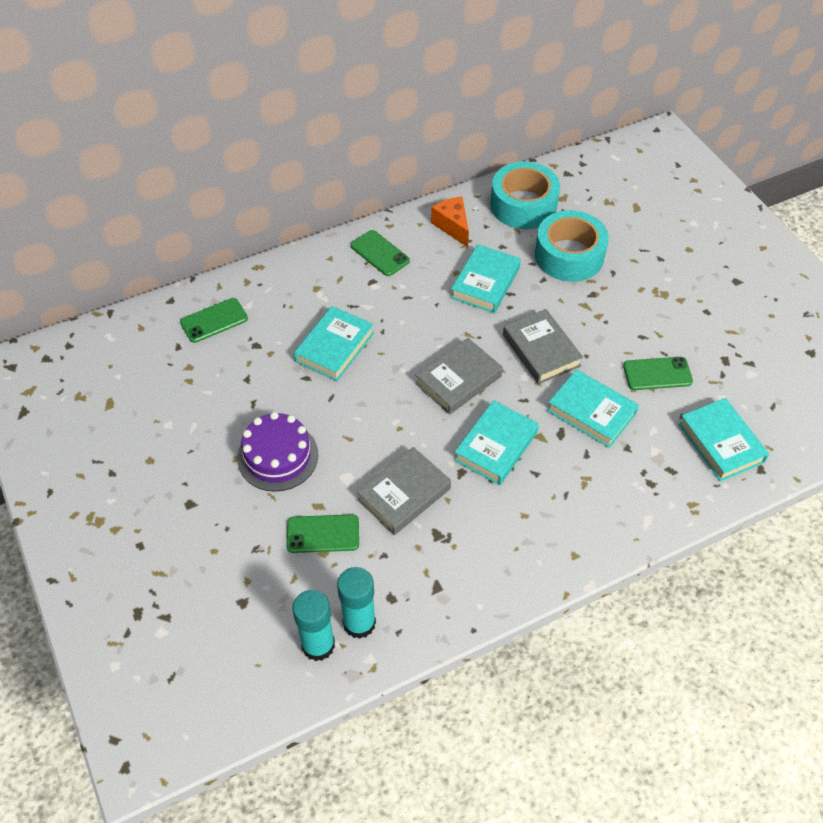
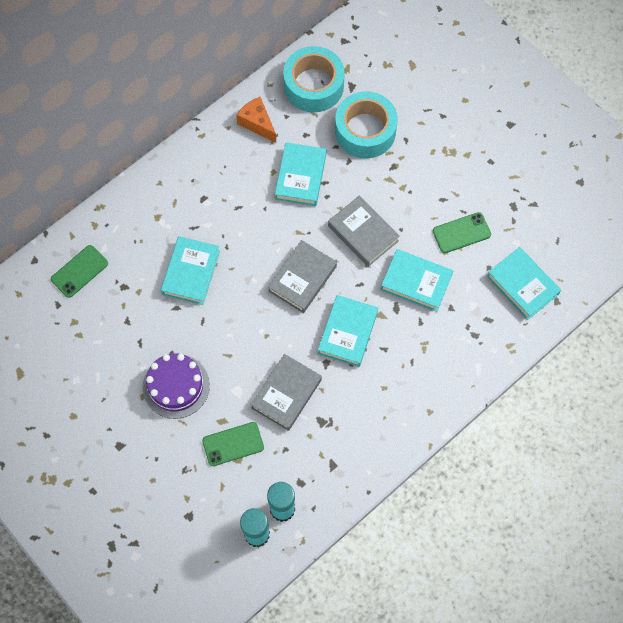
camera: 15 degrees left, 15 degrees up
(380, 253) = (201, 167): green phone -> none

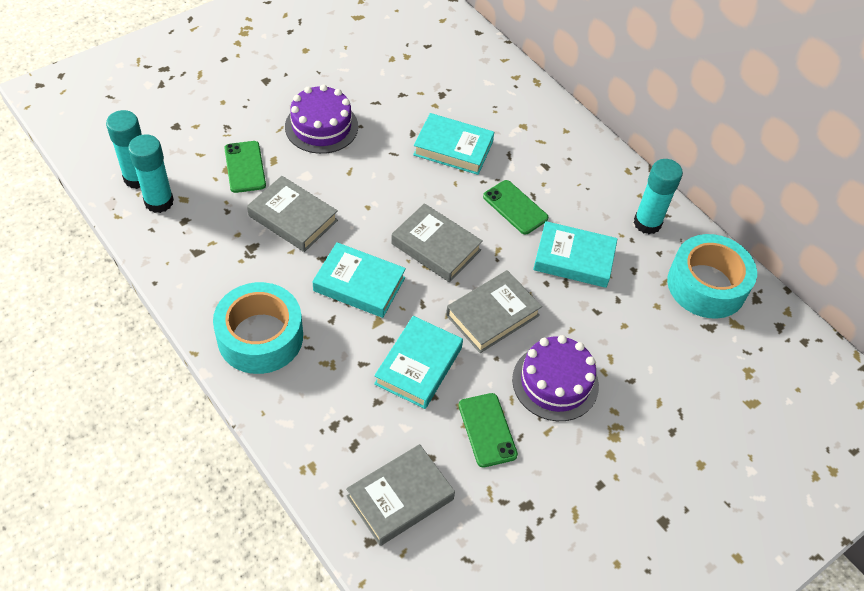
camera: 90 degrees right, 15 degrees down
(79, 271) = (463, 63): green phone -> green phone (515, 207)
(257, 123) = (647, 223): orange cheese -> turquoise glue stick
(365, 131) = (642, 334): turquoise tape -> turquoise tape (260, 337)
(415, 189) = (555, 382): none -> purple cake
(522, 285) = (400, 497): turquoise book -> grey book

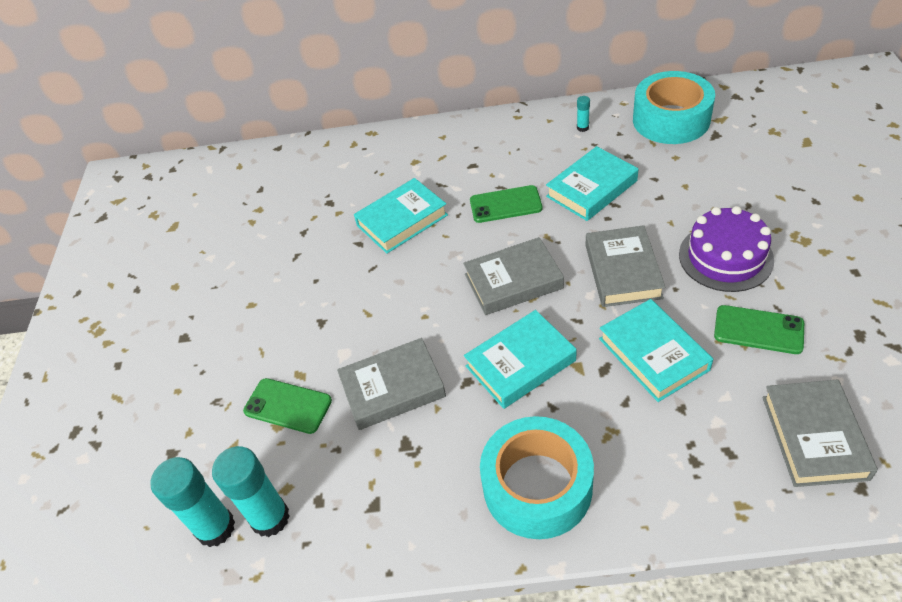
camera: 45 degrees left, 5 degrees down
(321, 126) = (289, 313): purple cake -> none
(647, 223) = (582, 128): turquoise glue stick -> turquoise glue stick, size x0.44

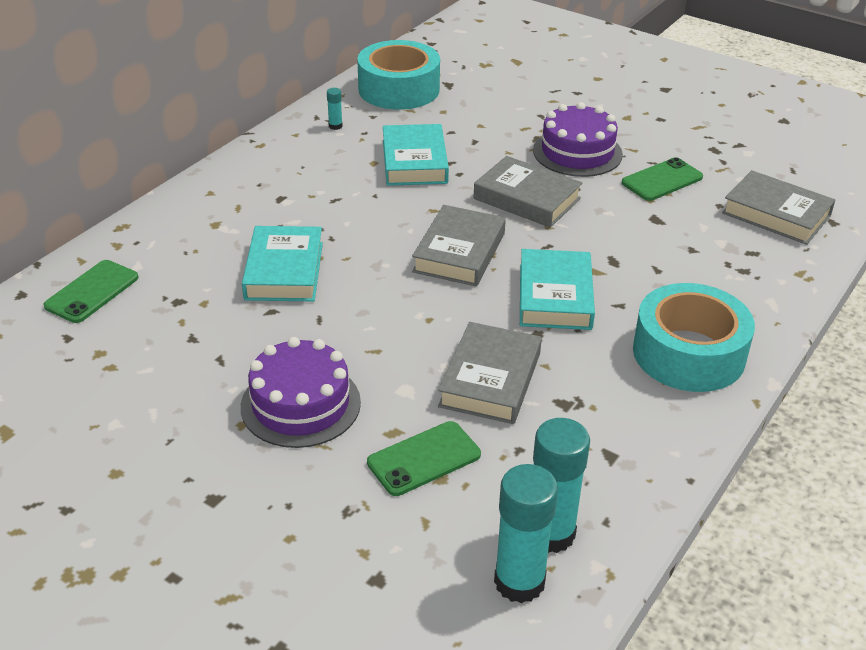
camera: 60 degrees left, 10 degrees down
(288, 316) = (300, 404): none -> purple cake
(505, 204) = (361, 208): green phone -> green phone (92, 292)
(653, 354) = (627, 232): turquoise book -> none

